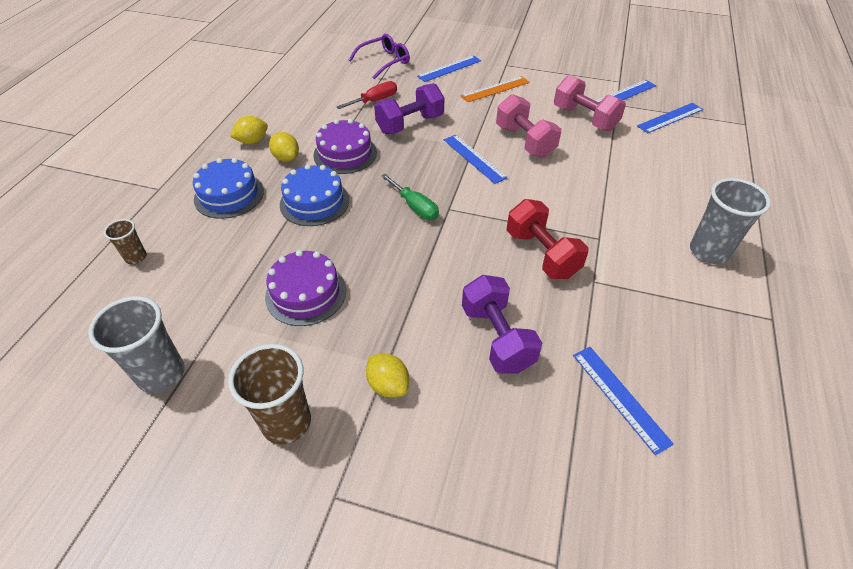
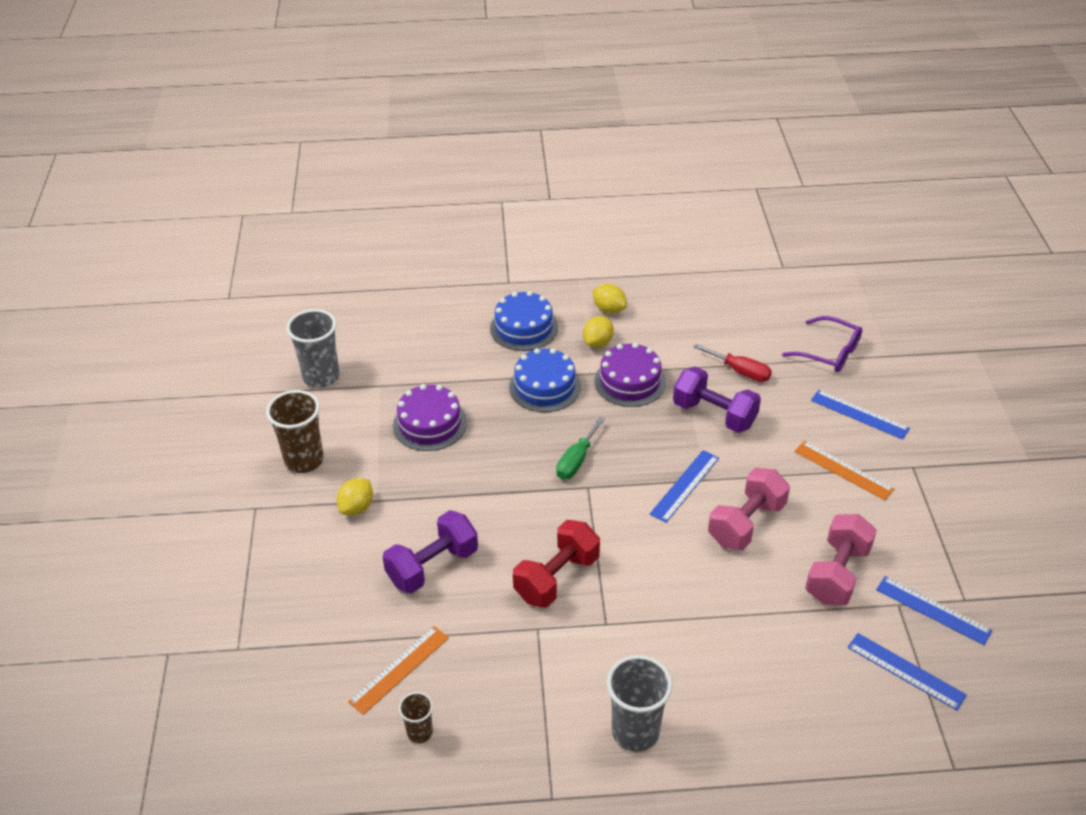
camera: 70 degrees right, 5 degrees down
(136, 257) = (423, 309): brown cup -> brown cup (419, 732)
(620, 397) = (399, 669): blue ruler -> orange ruler

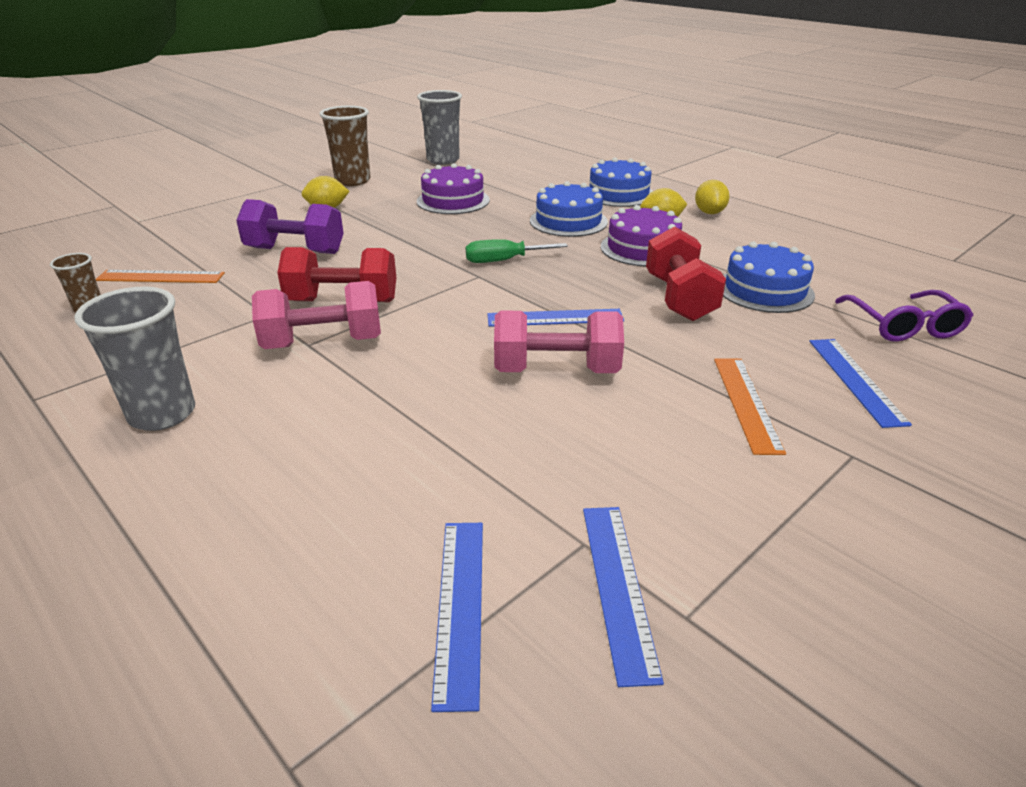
camera: 50 degrees right, 10 degrees down
(714, 414) = (679, 298): purple dumbbell -> red dumbbell
(740, 371) = (764, 290): red screwdriver -> blue cake
(837, 574) = (567, 465): pink dumbbell -> pink dumbbell (323, 343)

